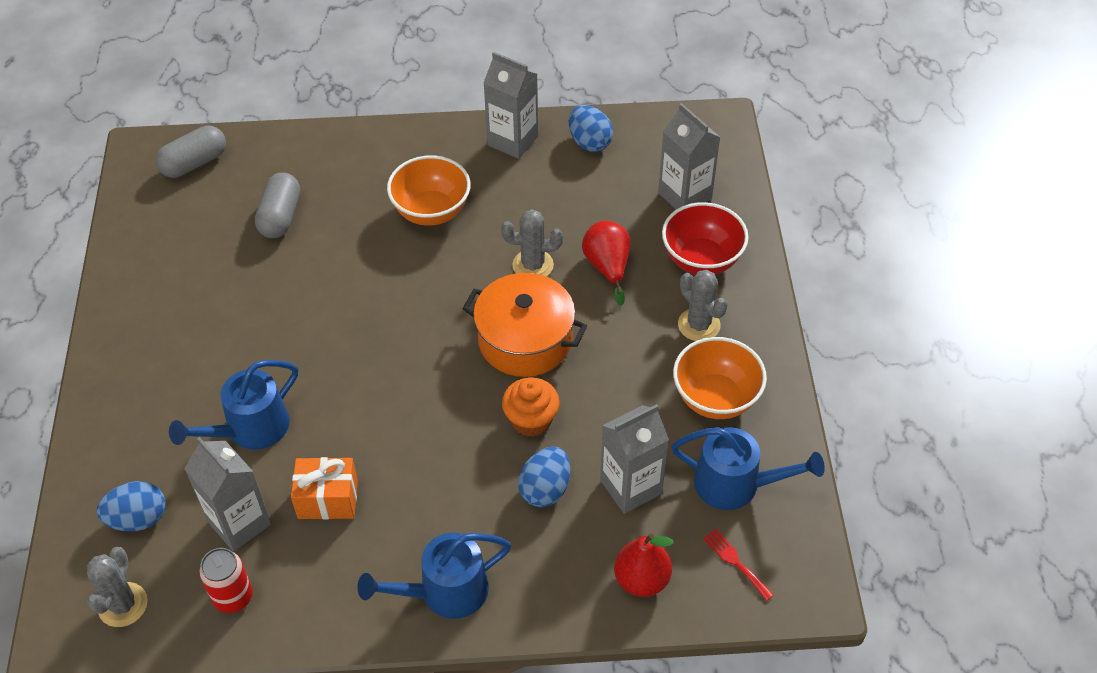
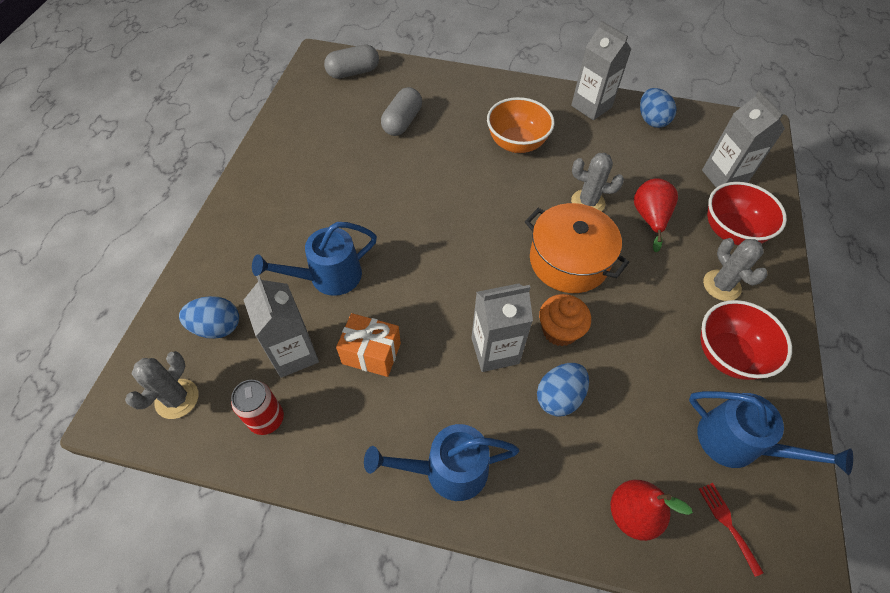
camera: 15 degrees right, 5 degrees up
(630, 487) = (637, 417): grey carton -> grey carton (495, 350)
(715, 398) = (728, 355): orange bowl -> red bowl

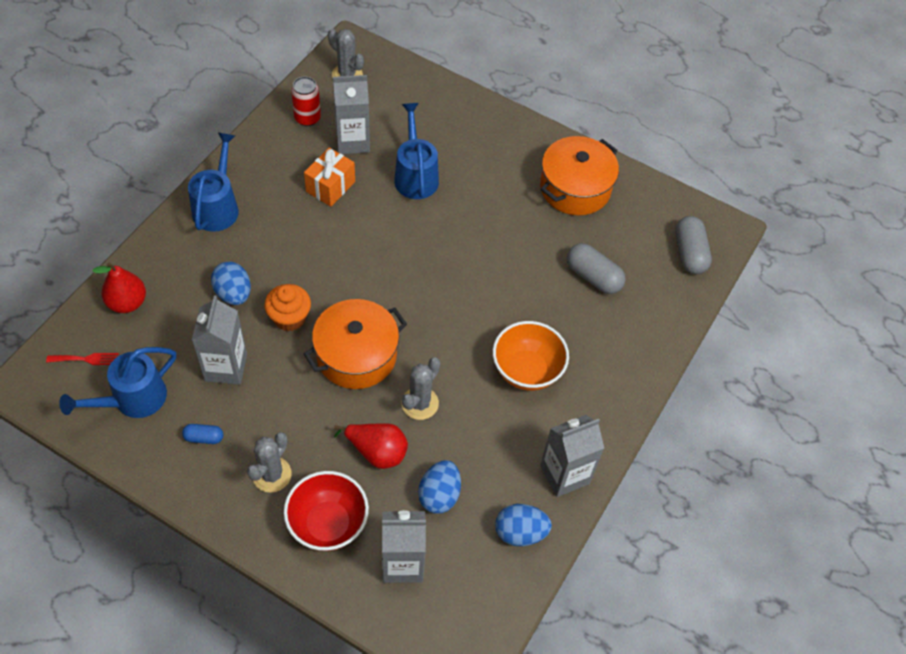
camera: 105 degrees right, 0 degrees up
(217, 327) = (397, 102): blue egg -> blue egg (439, 495)
(305, 150) = (575, 188): none -> orange pot
(495, 350) = (294, 266): grey carton -> grey carton (226, 367)
(721, 285) = (272, 474): grey cactus -> grey cactus turned 60 degrees counterclockwise
(728, 355) = (204, 438): red bowl -> blue capsule

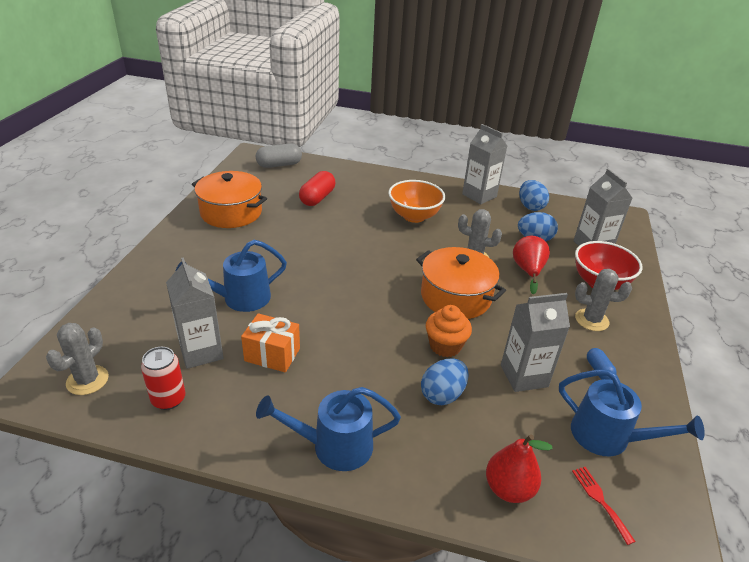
camera: 105 degrees left, 20 degrees down
(593, 277) = (317, 198): grey capsule -> red capsule

